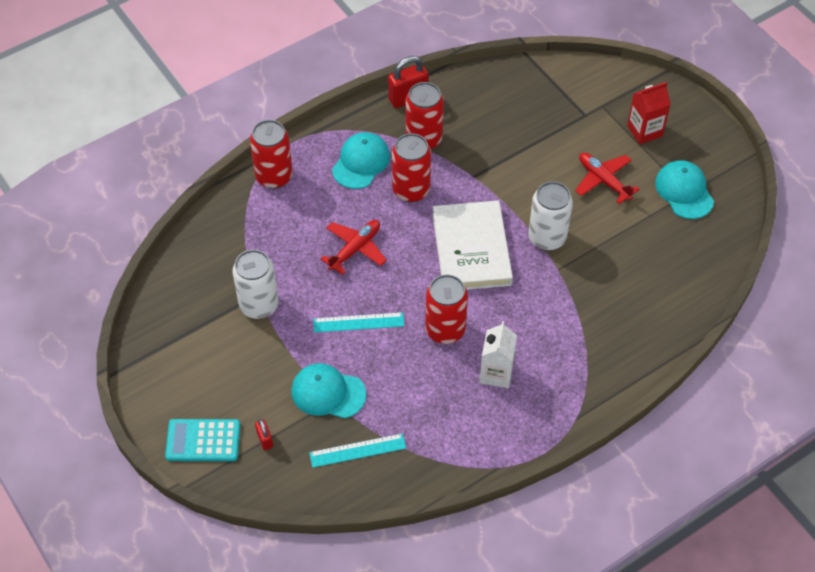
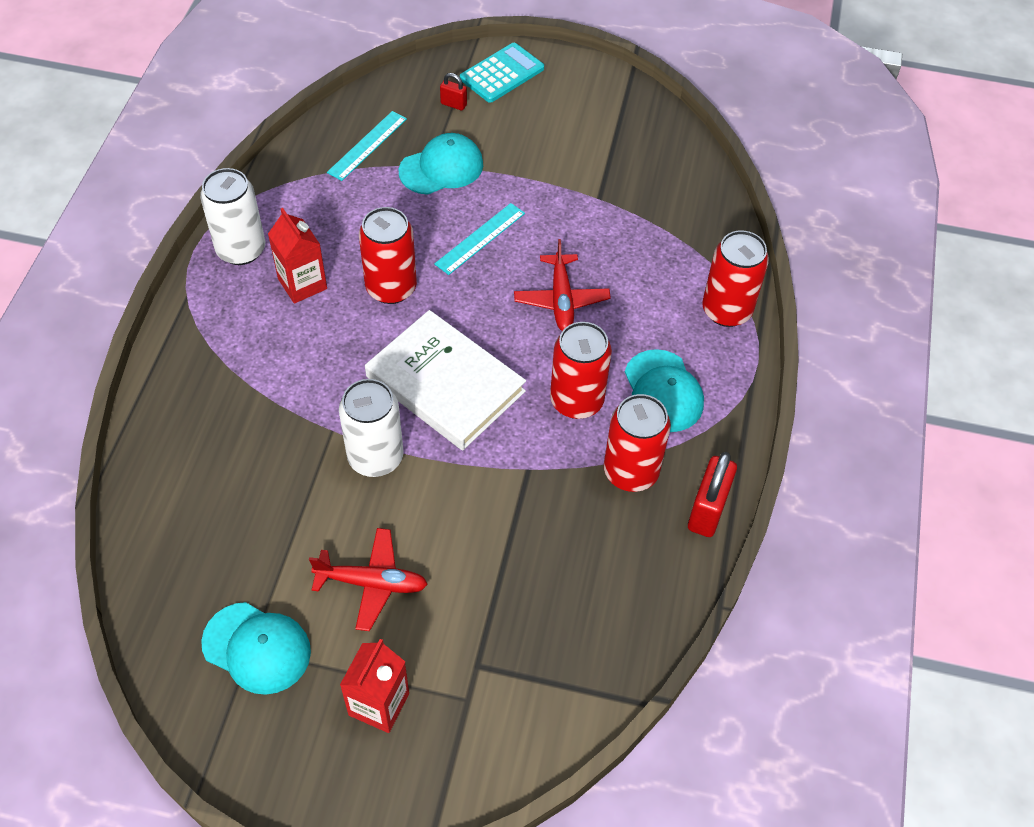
camera: 135 degrees right, 0 degrees up
(259, 305) = (586, 191): white can -> white can (241, 250)
(496, 373) = (302, 284): white carton -> red carton

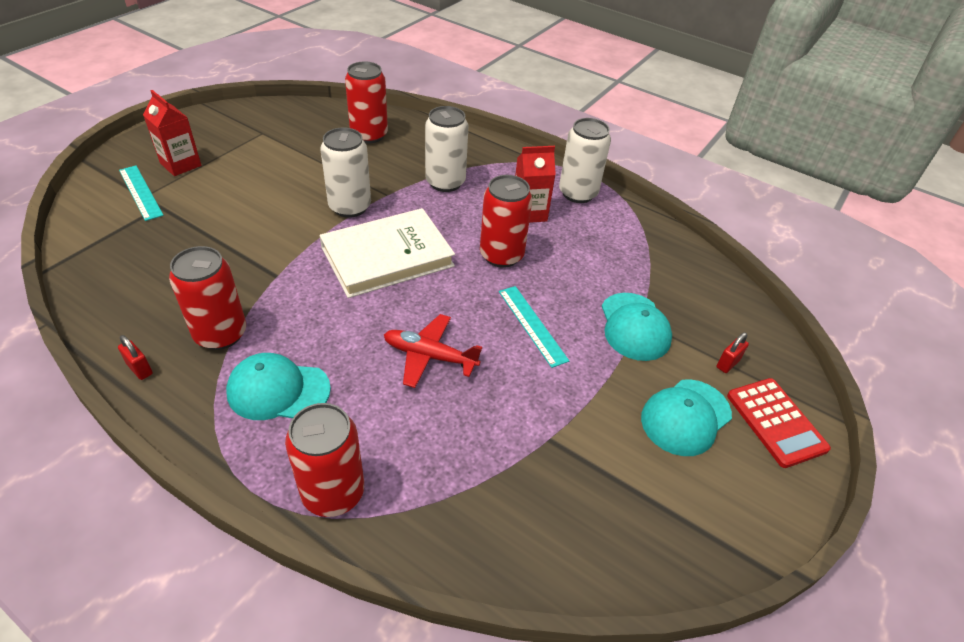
camera: 110 degrees right, 10 degrees down
(257, 648) = (260, 134): turquoise cap -> turquoise cap (685, 417)
(277, 381) = (445, 182): none -> white can
(367, 145) = (678, 286): turquoise ruler -> turquoise ruler (140, 192)
(372, 583) = (258, 182): red plane -> none
(502, 73) = (776, 422): turquoise calculator -> red calculator
(576, 401) = (315, 326): red can -> red can (369, 135)
(707, 511) = (140, 369): red padlock -> red padlock, size x0.52

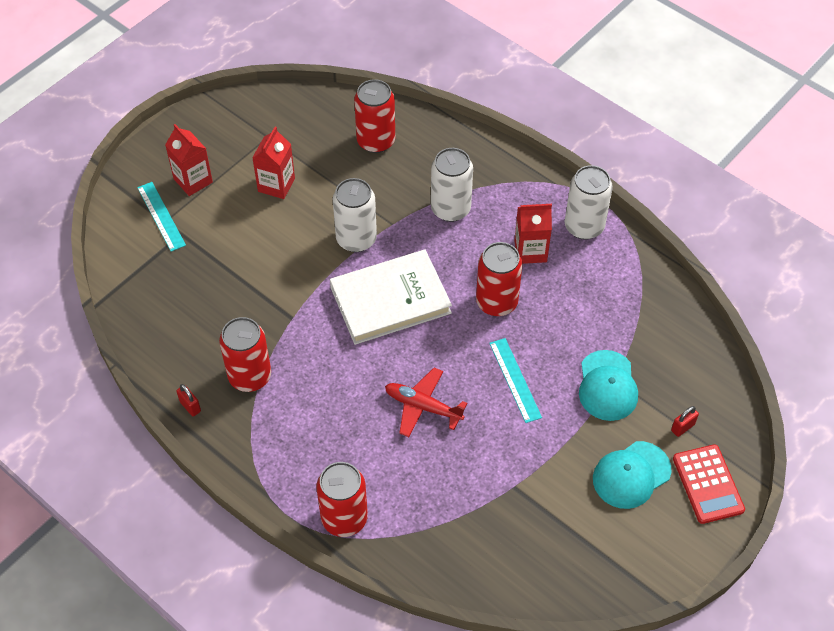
camera: 10 degrees right, 10 degrees up
(268, 167) = (276, 185): none -> red carton
(278, 390) = (299, 431): turquoise cap -> none

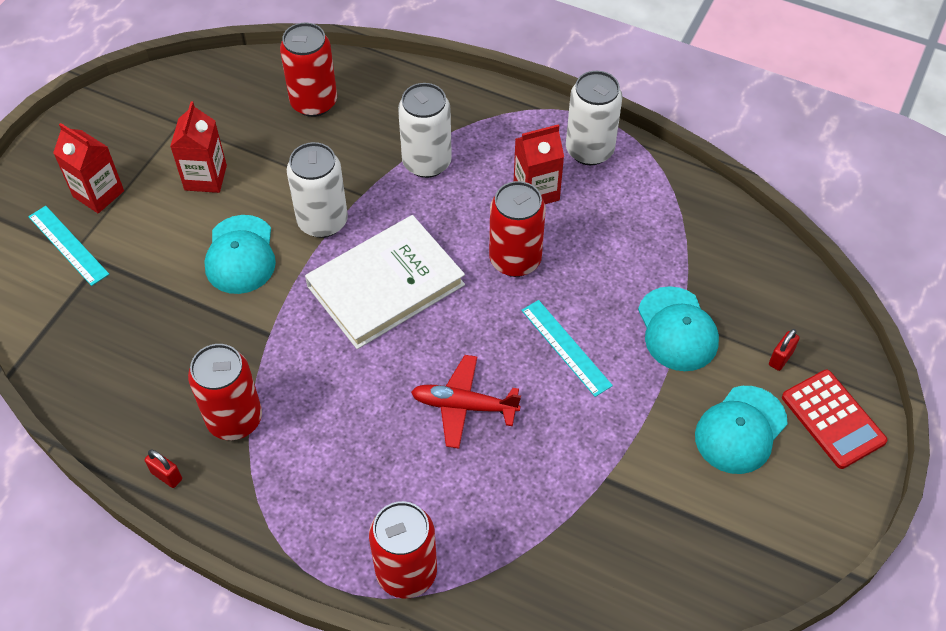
camera: 15 degrees left, 0 degrees up
(287, 252) = (240, 255): none -> turquoise cap

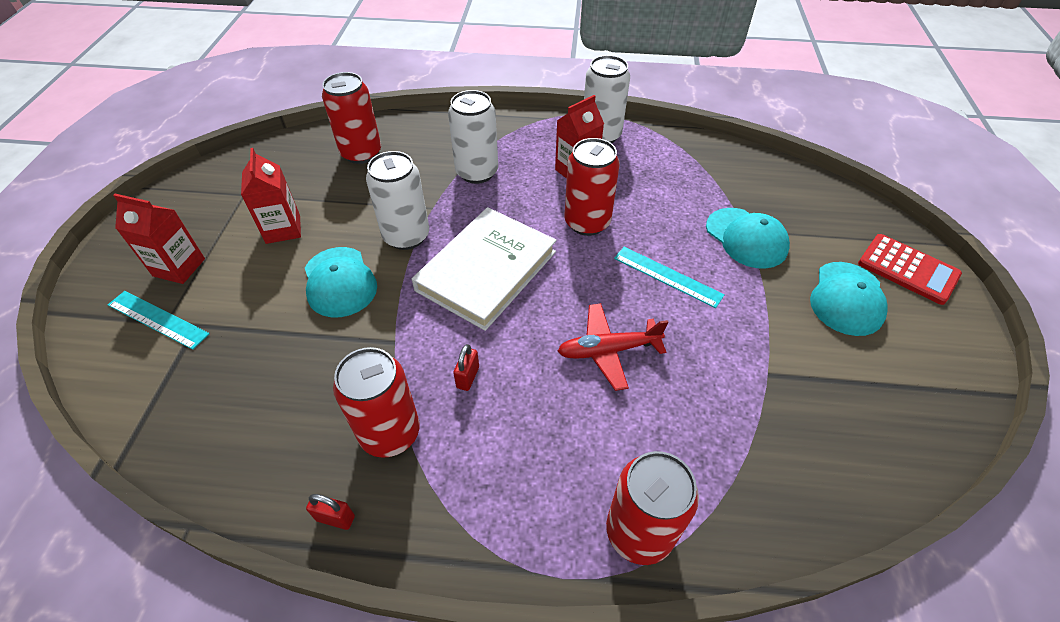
camera: 20 degrees left, 5 degrees down
(780, 358) = (837, 237): red padlock -> red padlock (467, 377)

